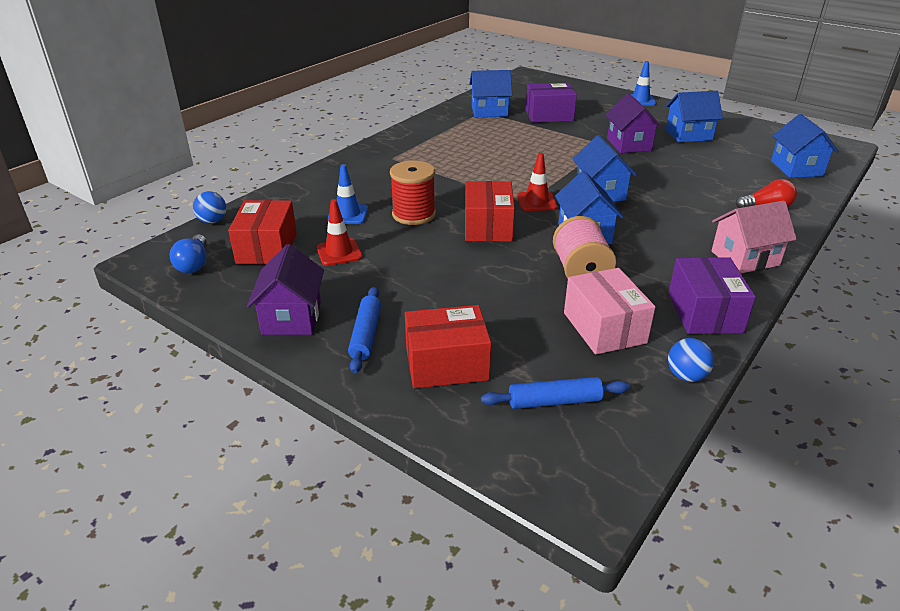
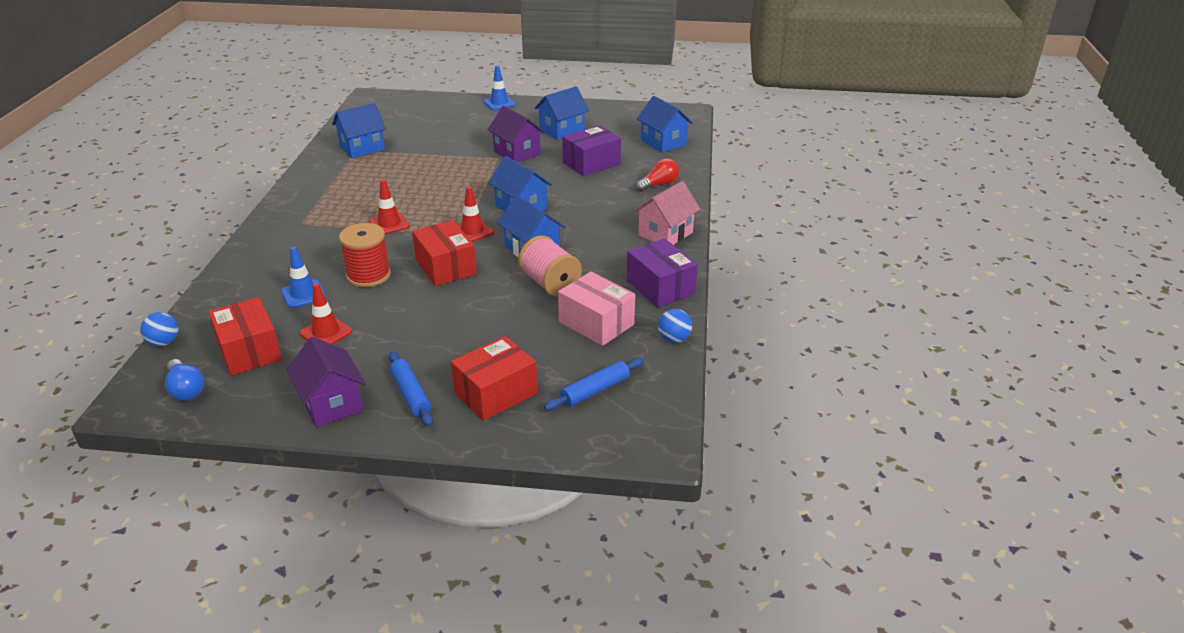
camera: 30 degrees left, 0 degrees up
(465, 176) = (389, 224): none -> red traffic cone
(549, 115) = (424, 139): purple box -> purple box (591, 163)

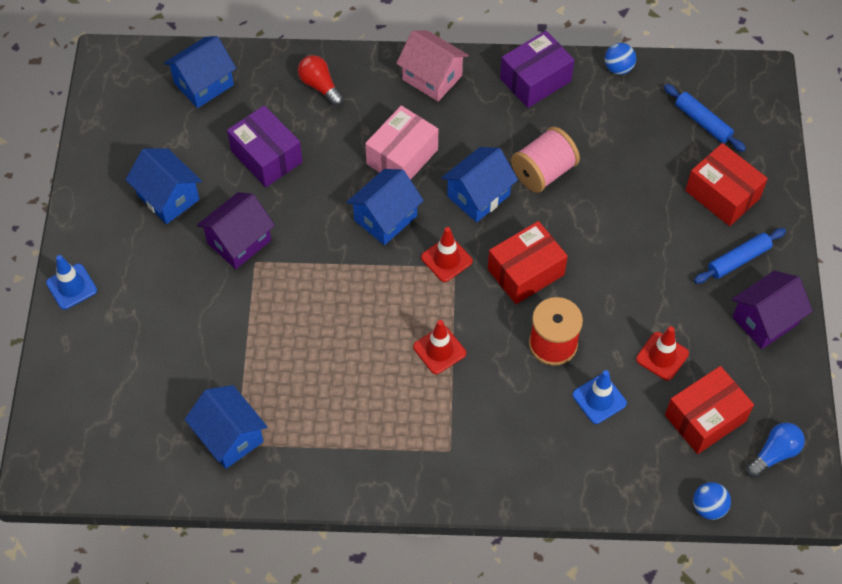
camera: 95 degrees left, 25 degrees up
(596, 323) = (604, 128): pink box -> pink box (402, 157)

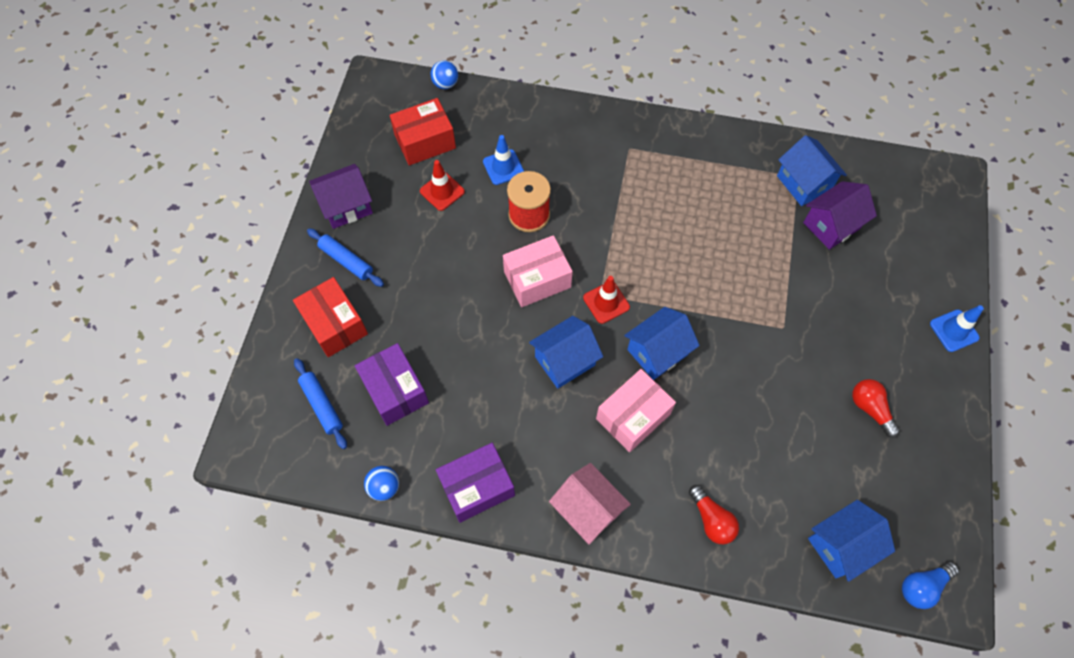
camera: 170 degrees left, 5 degrees up
(168, 197) = (870, 409): blue house -> red light bulb
(239, 242) = (798, 350): purple house -> purple house (831, 225)
(266, 156) = (771, 440): purple box -> purple box (395, 390)
(439, 350) = (625, 224): red traffic cone -> none
(526, 272) = (537, 279): red box -> pink box
(543, 172) = (496, 376): pink spool -> none
(738, 260) = (346, 261): blue rolling pin -> blue rolling pin turned 60 degrees clockwise
(774, 454) = (383, 110): blue light bulb -> blue light bulb (922, 586)

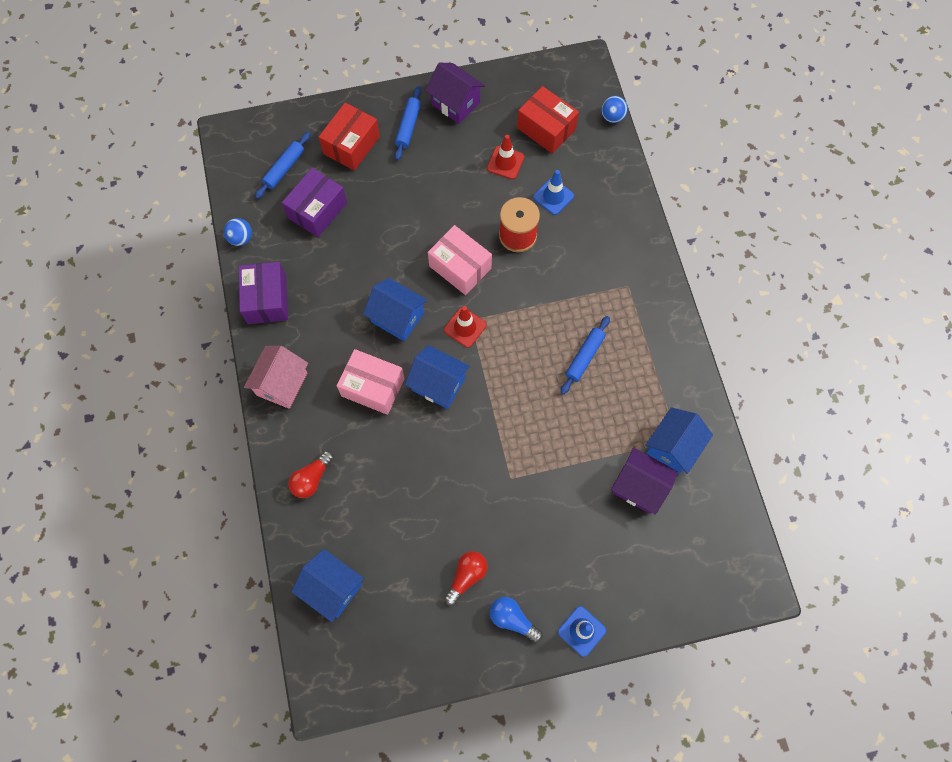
camera: 65 degrees right, 5 degrees up
(477, 487) = (267, 299): purple box -> purple box turned 45 degrees clockwise
(685, 213) = (584, 357): none -> blue rolling pin
(922, 586) = (324, 665): blue light bulb -> blue light bulb (512, 619)

